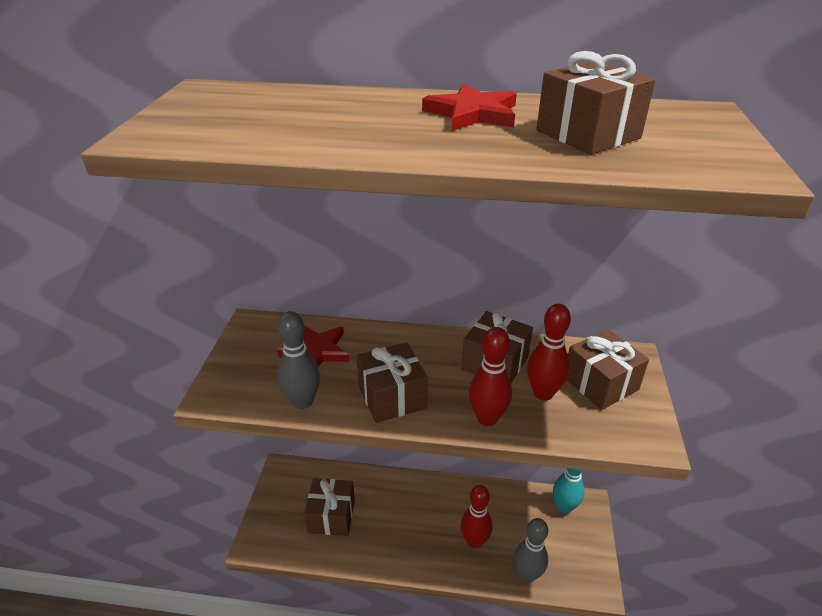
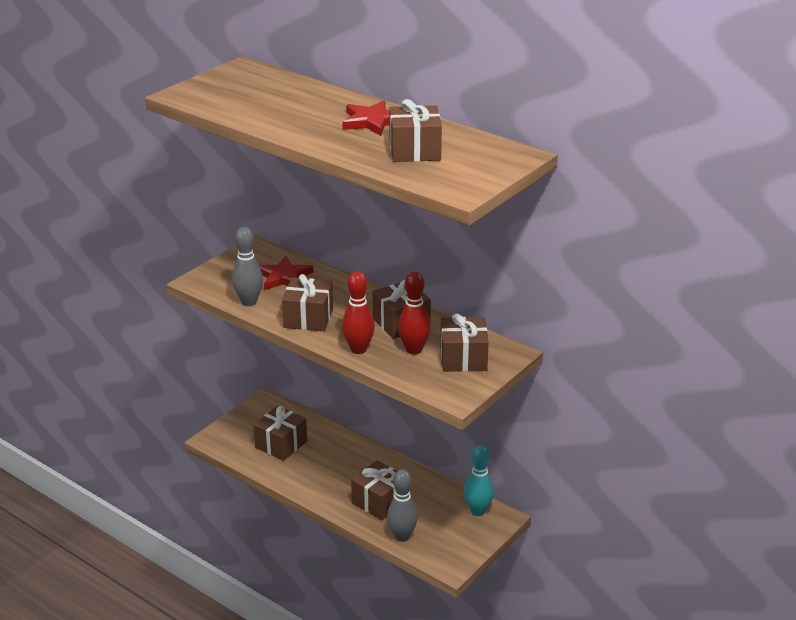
camera: 30 degrees right, 5 degrees down
(474, 541) = (379, 502): red bowling pin -> brown gift

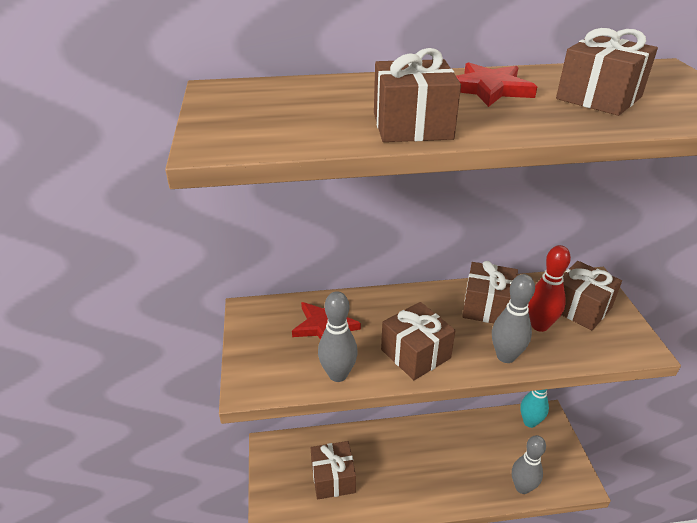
camera: 45 degrees left, 5 degrees up
(358, 349) = (505, 356): red bowling pin -> grey bowling pin
(379, 502) = (467, 470): brown gift -> brown gift (412, 126)

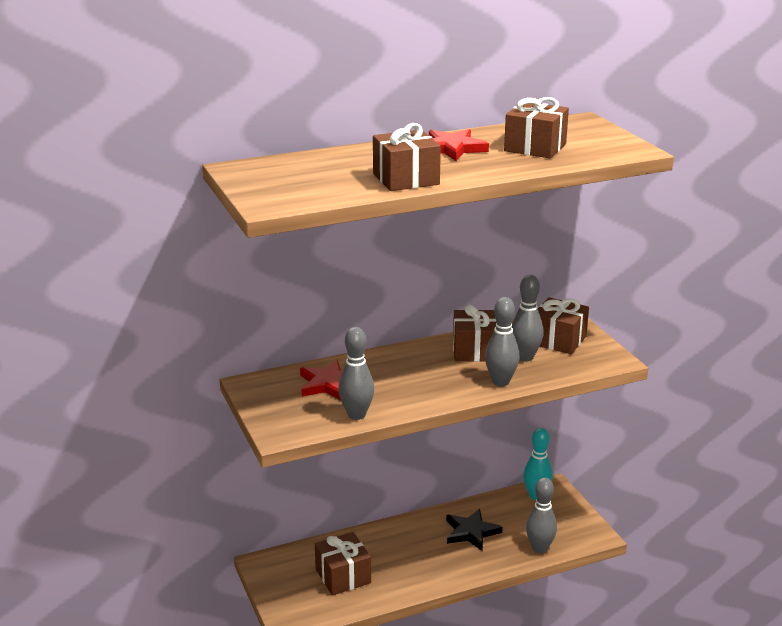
camera: 15 degrees left, 10 degrees down
(415, 354) = (421, 391): brown gift -> none
(461, 452) = (471, 532): none -> black star
(539, 325) = (525, 357): red bowling pin -> grey bowling pin

